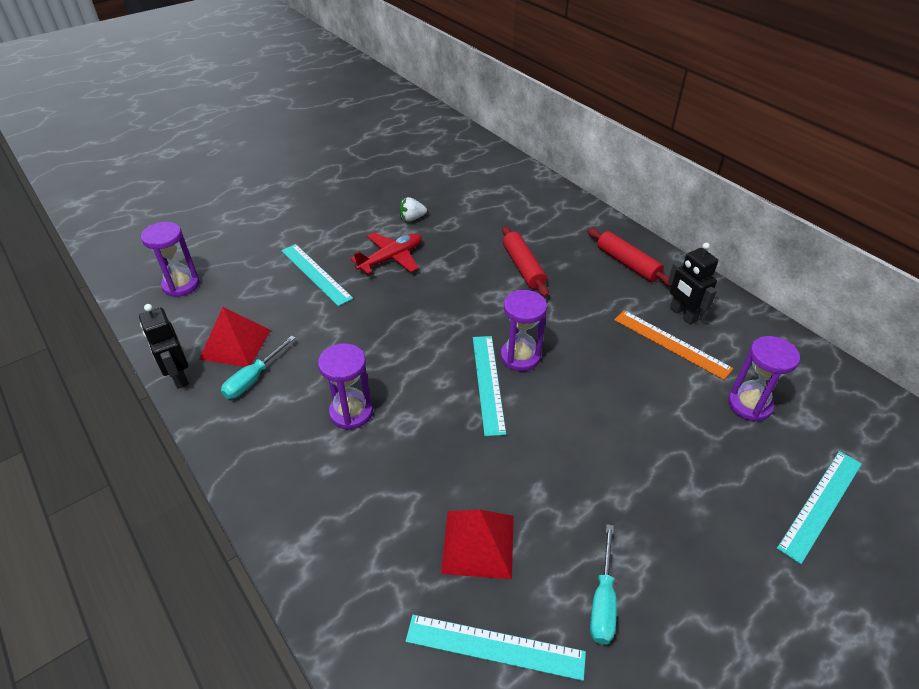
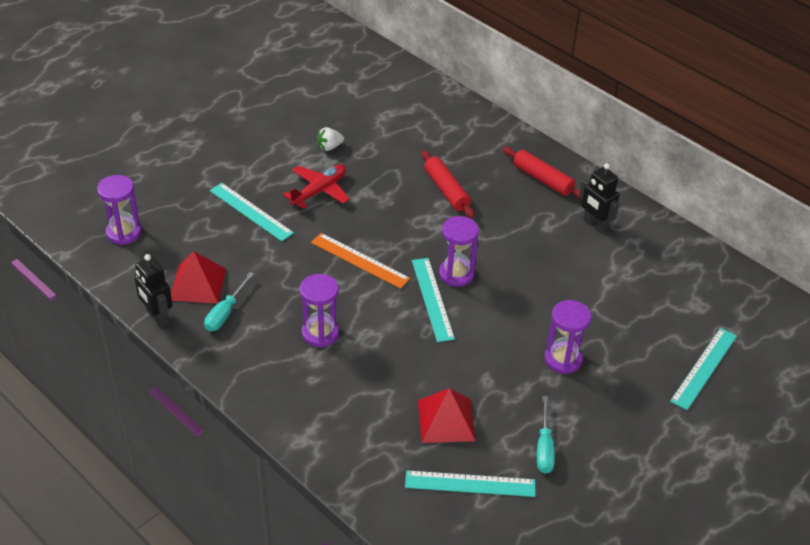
camera: 10 degrees left, 0 degrees up
(671, 343) = (585, 252): orange ruler -> orange ruler (360, 260)
(749, 405) = (651, 298): purple hourglass -> purple hourglass (563, 359)

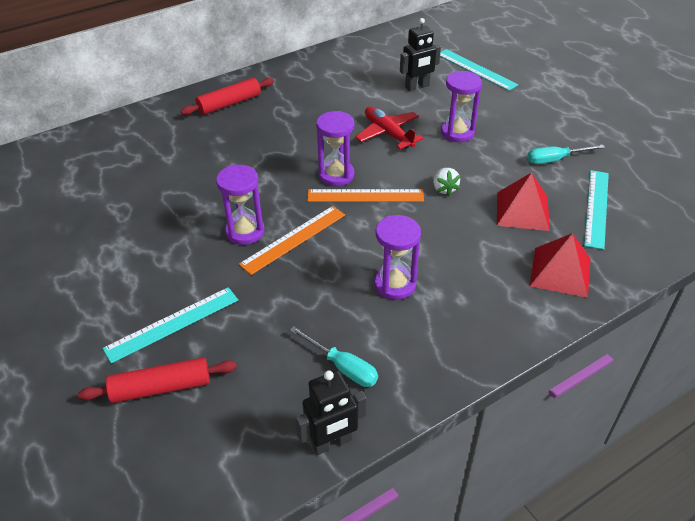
camera: 75 degrees left, 0 degrees up
(124, 233) = (149, 475): purple hourglass -> purple hourglass (245, 231)
(198, 284) = (284, 392): red pyramid -> red pyramid (560, 272)
(319, 190) = (166, 257): red plane -> red plane (388, 133)
(329, 147) = (94, 239): white strawberry -> white strawberry (444, 189)
(432, 299) = (365, 196): turquoise ruler -> orange ruler
(446, 190) = (214, 163): red rolling pin -> red rolling pin (161, 387)
(544, 447) = (555, 160): turquoise screwdriver -> turquoise screwdriver turned 150 degrees clockwise
(594, 225) = (301, 87): black robot -> black robot (417, 87)

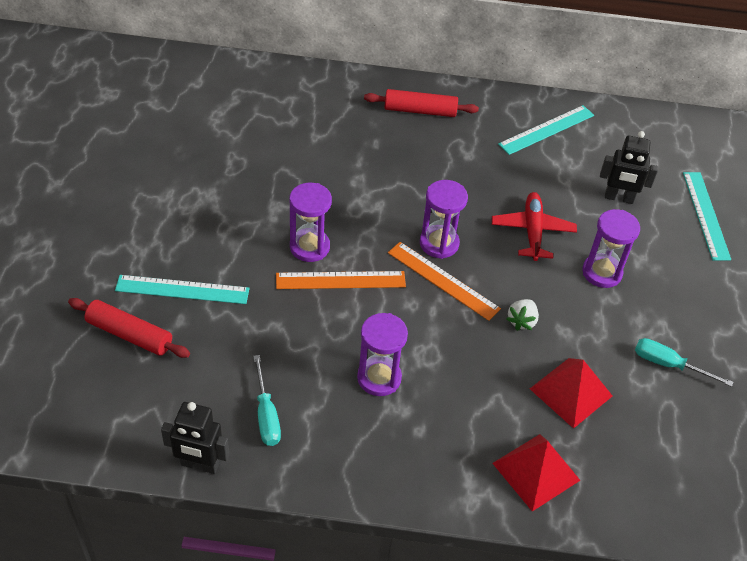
camera: 35 degrees right, 5 degrees up
(596, 208) = (648, 439): turquoise ruler -> turquoise ruler (546, 130)

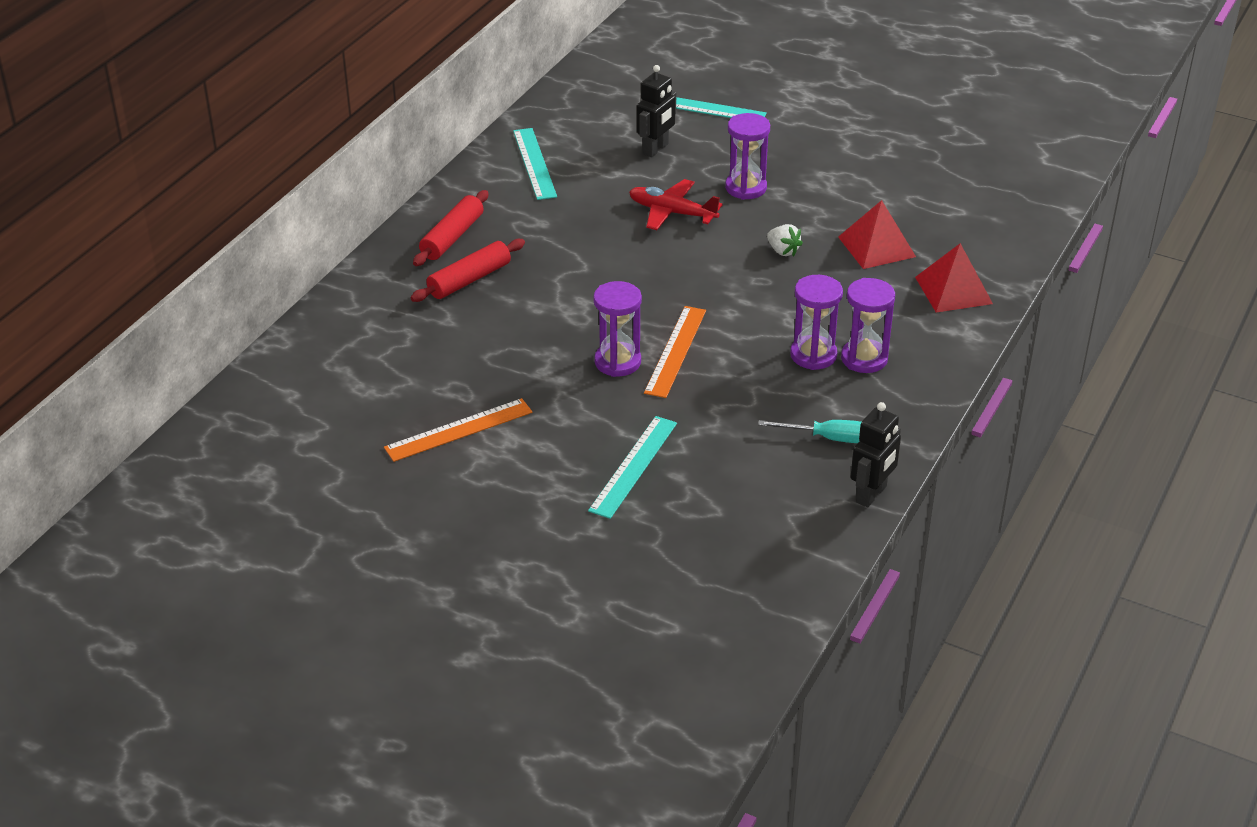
camera: 65 degrees left, 10 degrees down
(129, 334) = (680, 517): red rolling pin -> red rolling pin (469, 280)
(439, 243) = (658, 275): purple hourglass -> purple hourglass (864, 359)
(443, 280) = (708, 285): orange ruler -> orange ruler (459, 430)
(668, 364) = (869, 185): turquoise screwdriver -> none

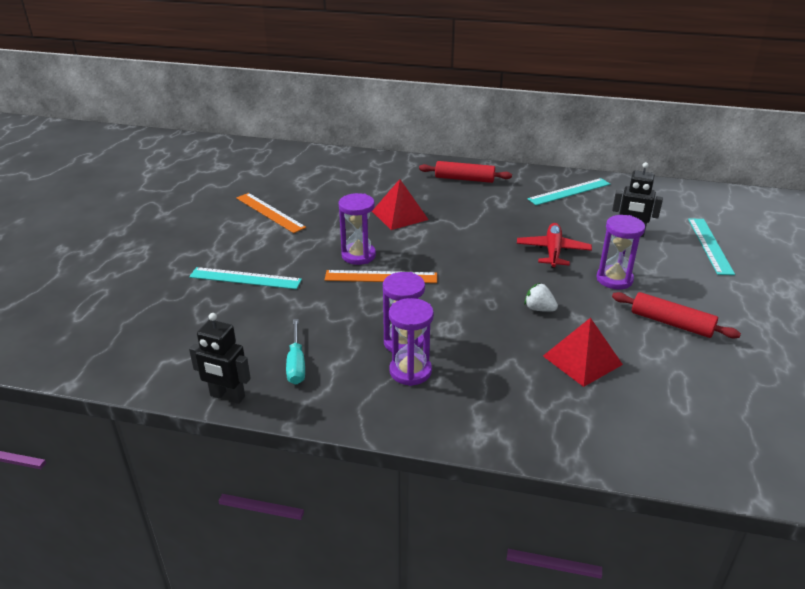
camera: 75 degrees right, 5 degrees down
(469, 280) = (423, 191): red rolling pin -> red rolling pin (671, 323)
(783, 251) = (539, 309): white strawberry -> white strawberry turned 90 degrees clockwise
(953, 290) = (544, 418): red pyramid -> red pyramid (399, 215)

